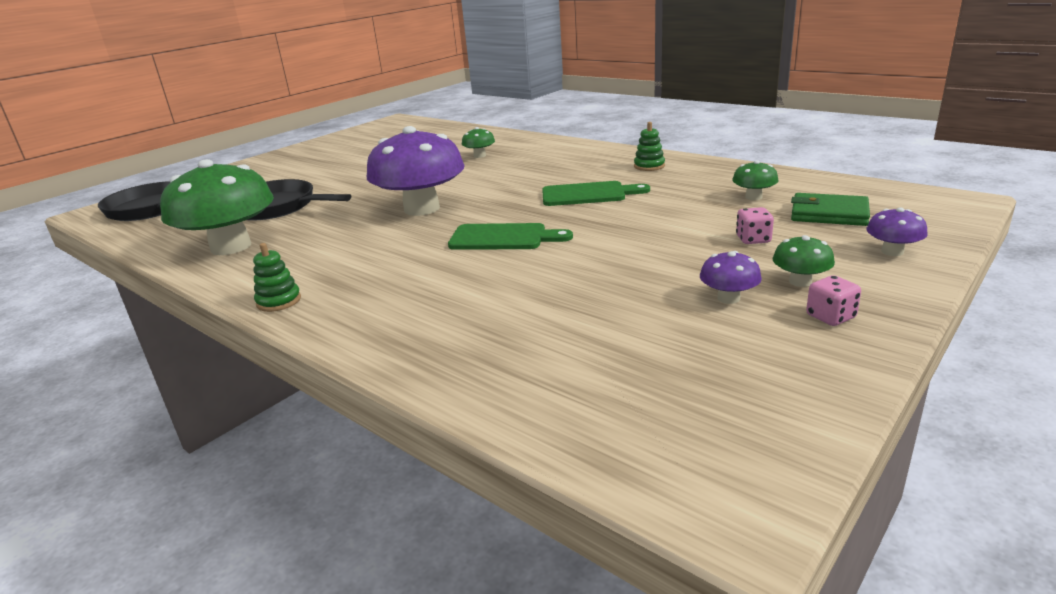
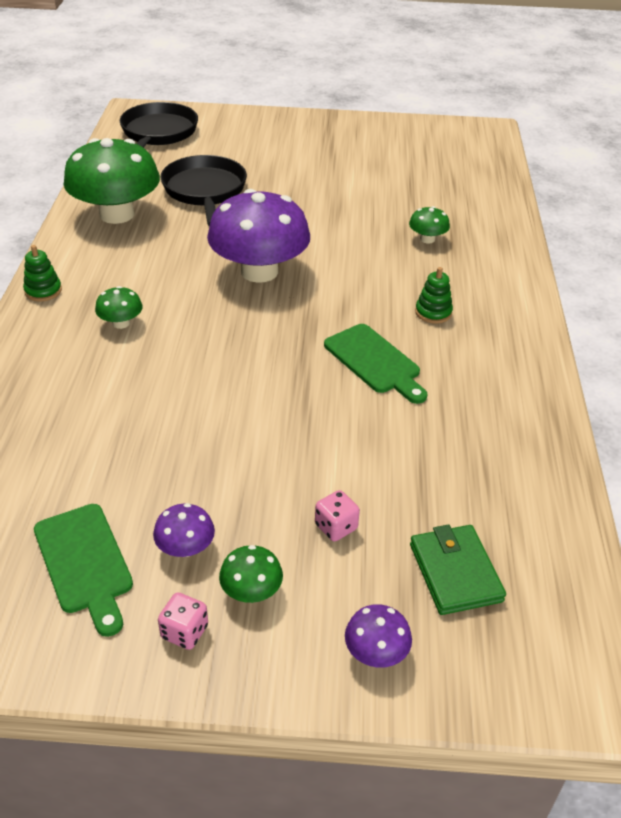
camera: 50 degrees right, 15 degrees up
(503, 238) = (228, 351): green cutting board -> green cutting board (85, 563)
(649, 166) = (499, 375): green stacking toy -> green stacking toy (433, 312)
(753, 197) = (463, 493): green mushroom -> green mushroom (121, 323)

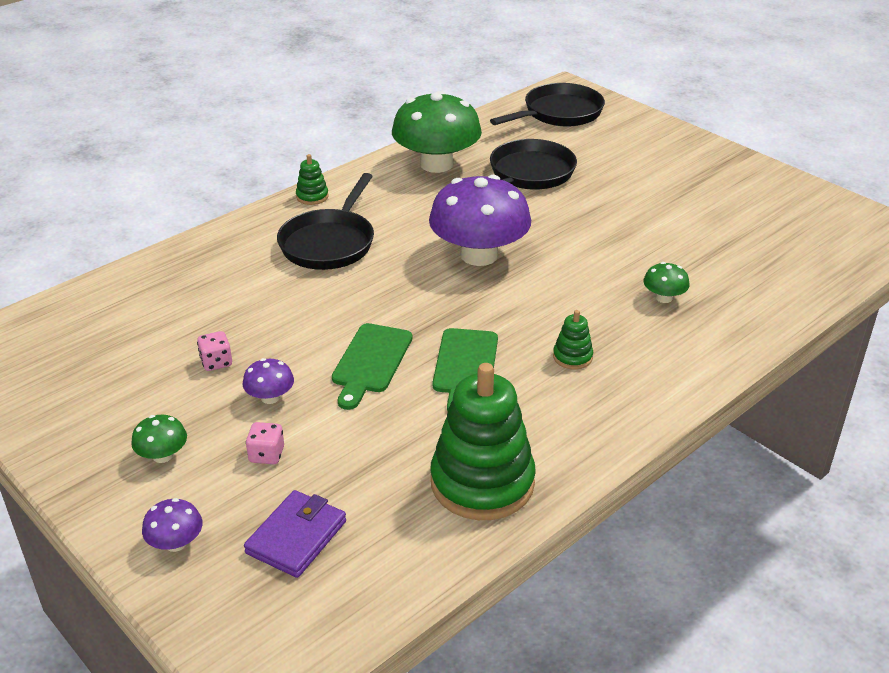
camera: 45 degrees right, 5 degrees down
(85, 563) = (104, 377): green cutting board -> green cutting board (370, 362)
(121, 323) = (329, 243): green mushroom -> black pan
(184, 632) = (97, 451): pink dice -> pink dice (216, 362)
(185, 548) = (165, 405): purple mushroom -> purple mushroom (270, 397)
(455, 572) = (296, 537): green wallet -> purple wallet
(510, 438) = (482, 483): none -> green stacking toy

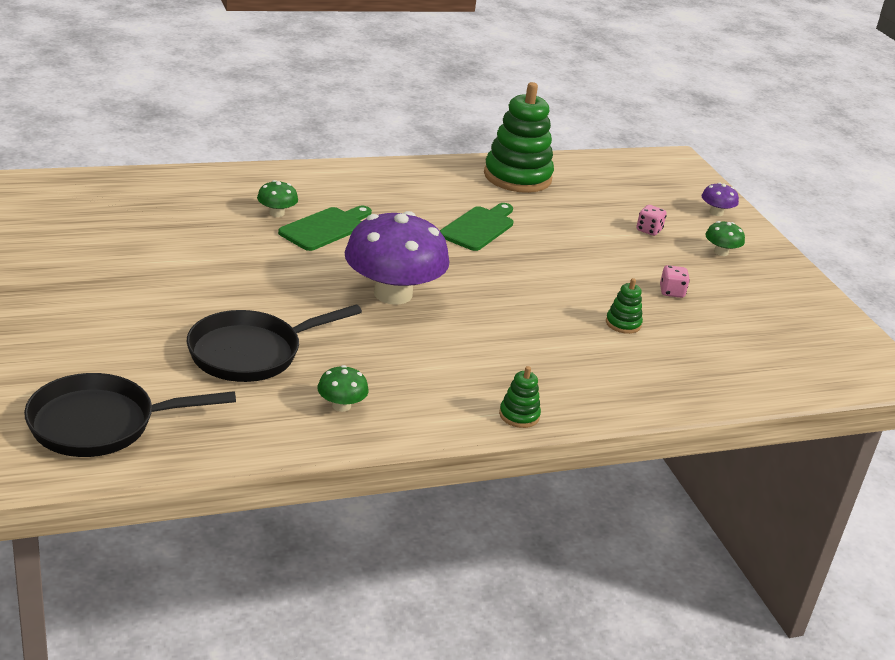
camera: 160 degrees left, 5 degrees down
(270, 397) = (635, 258): purple mushroom -> none
(296, 537) = (643, 193): purple wallet -> none
(329, 243) = (529, 355): black pan -> none
(370, 362) = (548, 253): green cutting board -> green cutting board (325, 228)
(436, 164) = (341, 405): green mushroom -> green mushroom, size x0.43
(572, 357) = (394, 207): green stacking toy -> green stacking toy (623, 324)

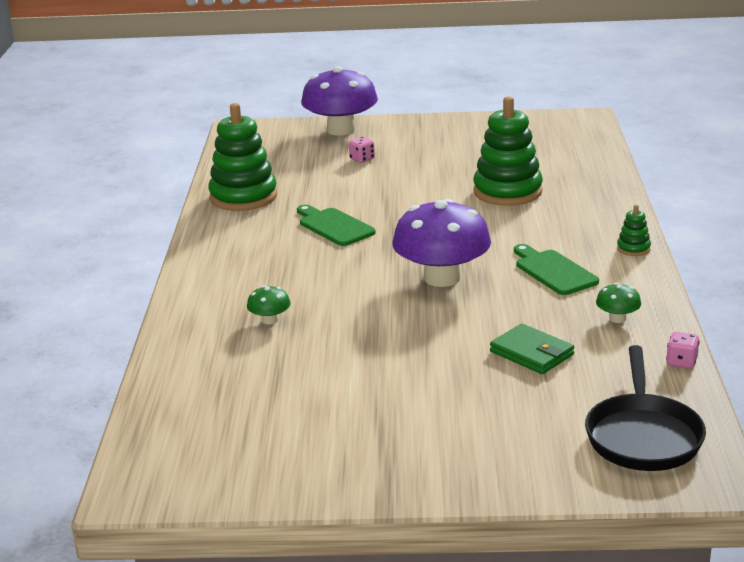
camera: 65 degrees left, 5 degrees down
(251, 353) = (531, 353): black pan -> green wallet
(325, 228) = (310, 297): green cutting board -> green cutting board (553, 271)
(623, 324) = (507, 192): green stacking toy -> green stacking toy, size x2.29
(671, 292) = (463, 167): pink dice -> pink dice (681, 362)
(716, 212) = (341, 130): purple mushroom -> purple mushroom, size x2.34
(721, 252) = (406, 139): green mushroom -> none

